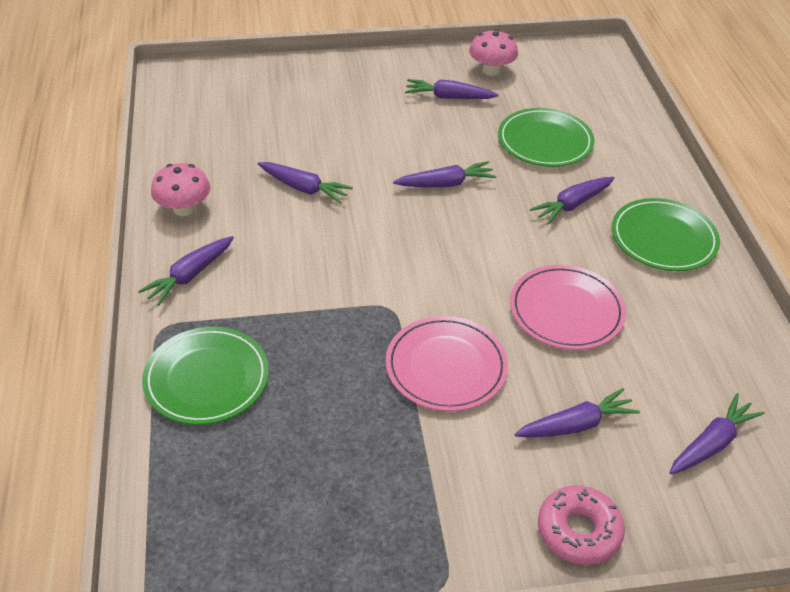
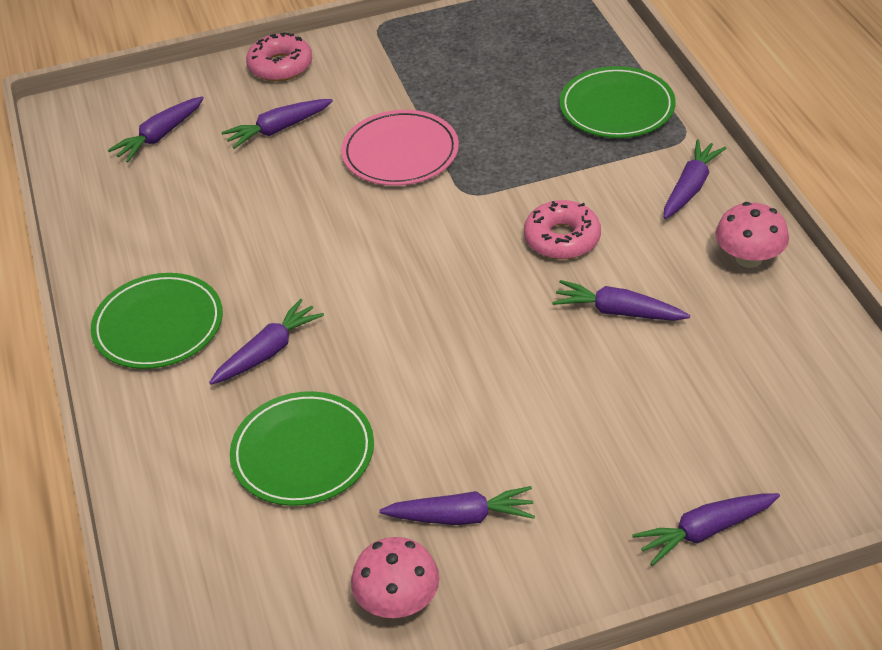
camera: 175 degrees right, 0 degrees up
(322, 250) = (562, 239): none -> pink donut
(445, 184) = (437, 352): purple carrot -> purple carrot (705, 531)
(566, 311) = (282, 222): pink plate -> none

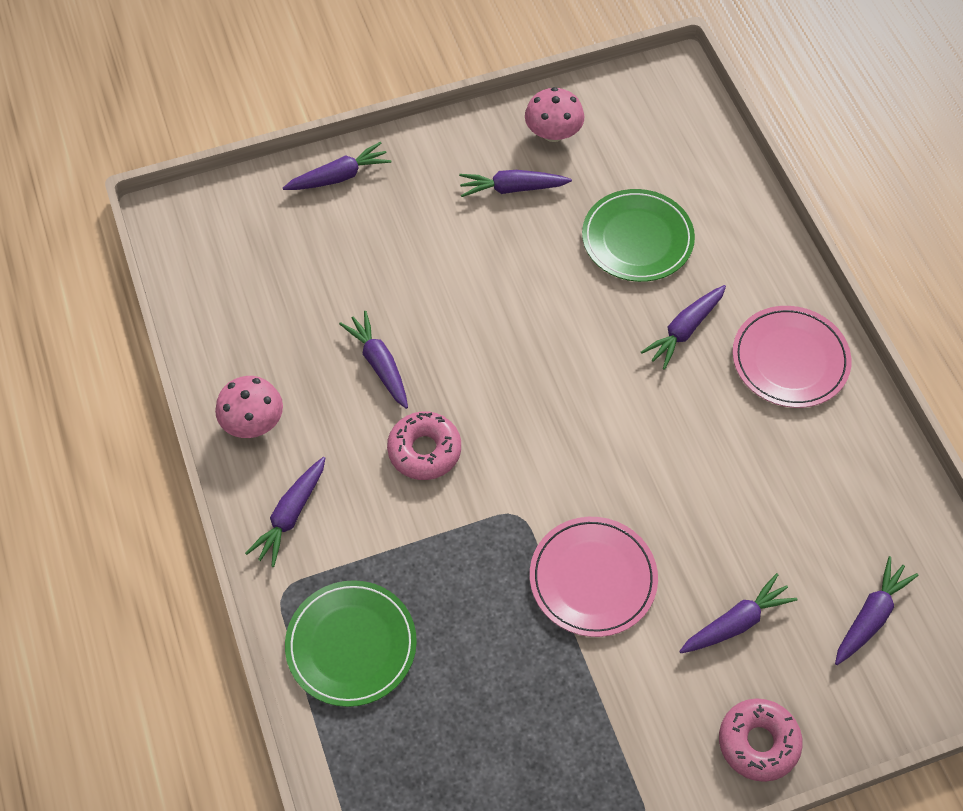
camera: 175 degrees right, 15 degrees up
(158, 325) = (790, 359): green plate -> pink plate
(618, 312) = (379, 365): purple carrot -> purple carrot turned 135 degrees counterclockwise

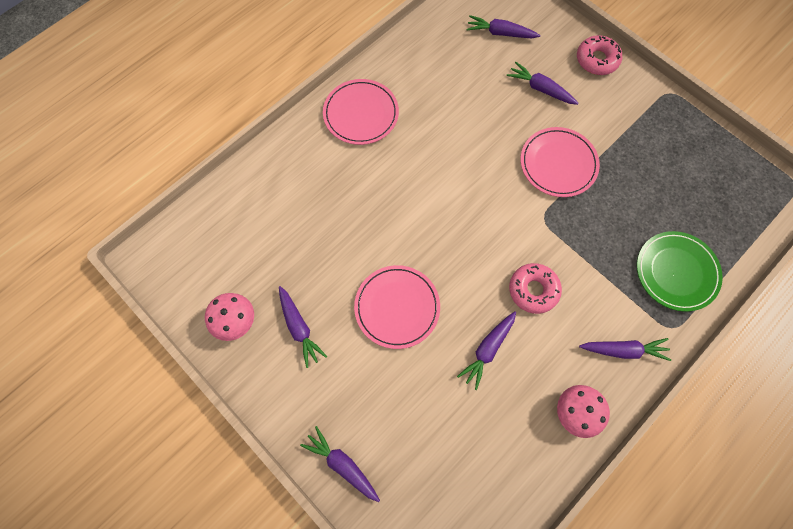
camera: 115 degrees left, 10 degrees up
(484, 292) = (397, 307): none -> pink plate
(637, 239) = (308, 229): green plate -> none
(685, 330) = (367, 176): purple carrot -> none

